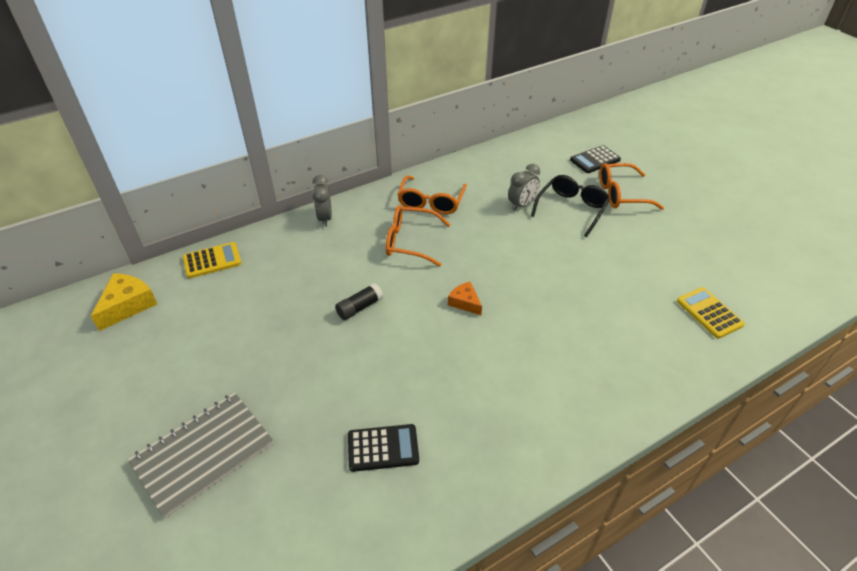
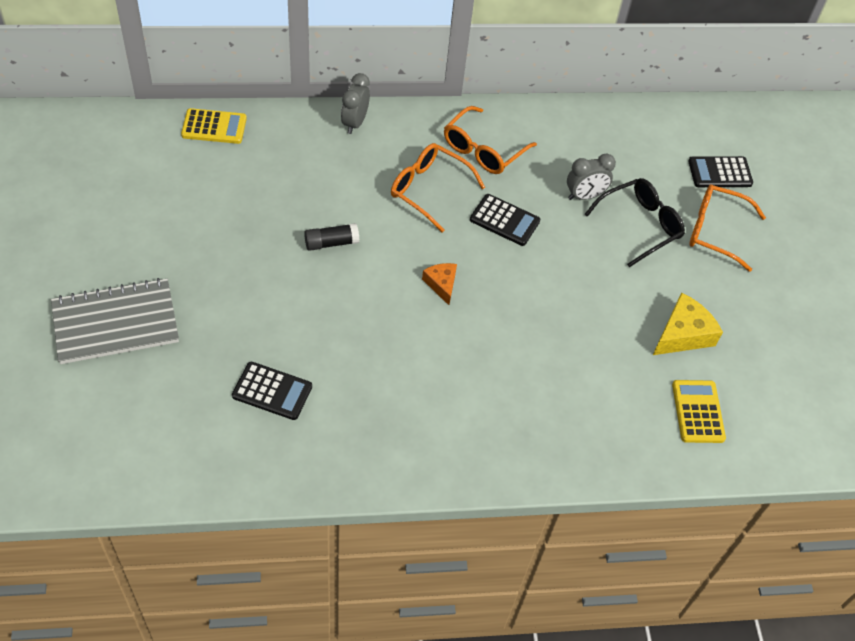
camera: 20 degrees right, 10 degrees up
(128, 305) = (113, 144): yellow cheese -> yellow cheese (683, 334)
(479, 241) = (504, 220): none -> black calculator

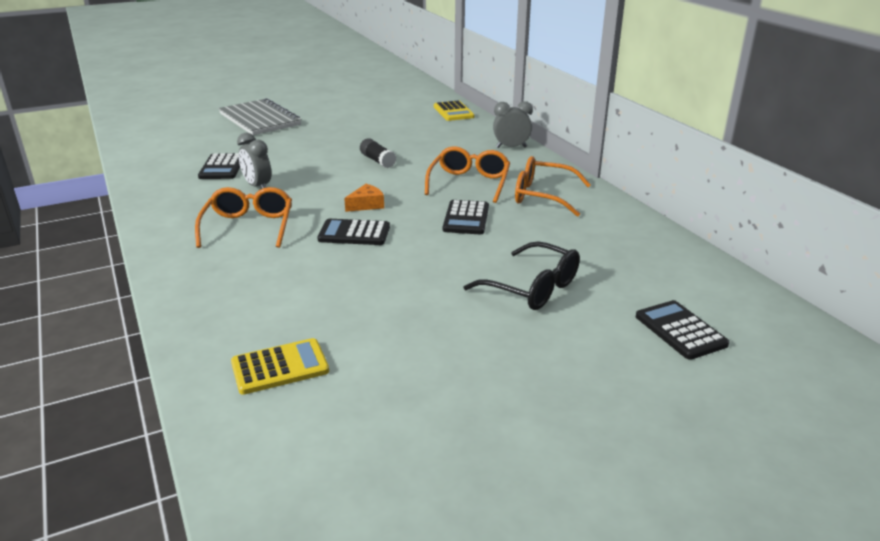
camera: 75 degrees right, 25 degrees down
(500, 311) = (354, 233): none -> black calculator
(584, 196) = (540, 251): grey clock -> grey clock (257, 186)
(683, 334) = (392, 340): yellow cheese -> none
(715, 231) = (576, 340): orange glasses -> orange glasses (249, 226)

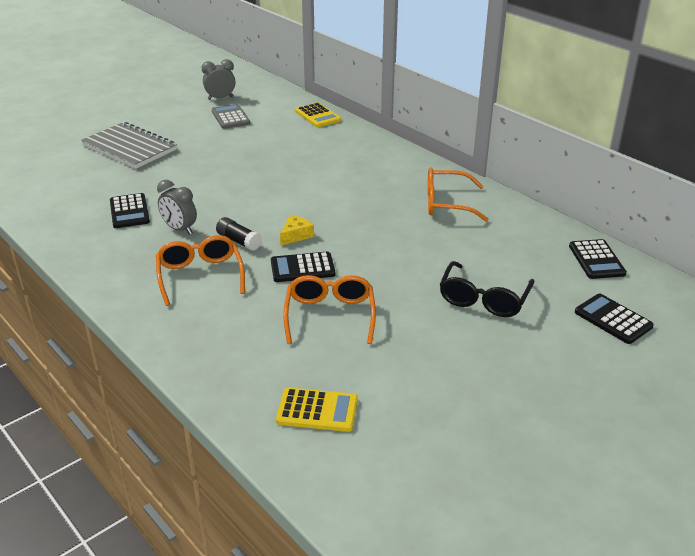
camera: 15 degrees left, 5 degrees up
(280, 367) = (317, 410): yellow calculator -> yellow calculator turned 45 degrees clockwise
(366, 205) = (296, 235): orange cheese -> yellow cheese
(369, 105) = (230, 117): none -> grey calculator
(377, 161) = (277, 184): black glue stick -> black glue stick (239, 241)
(466, 218) = (393, 237): black calculator -> black calculator (596, 260)
(469, 183) = (376, 198): orange glasses -> orange glasses (330, 315)
(511, 147) = (393, 152): grey clock -> grey clock (220, 98)
(533, 288) = (483, 299): black glasses -> black glasses turned 90 degrees clockwise

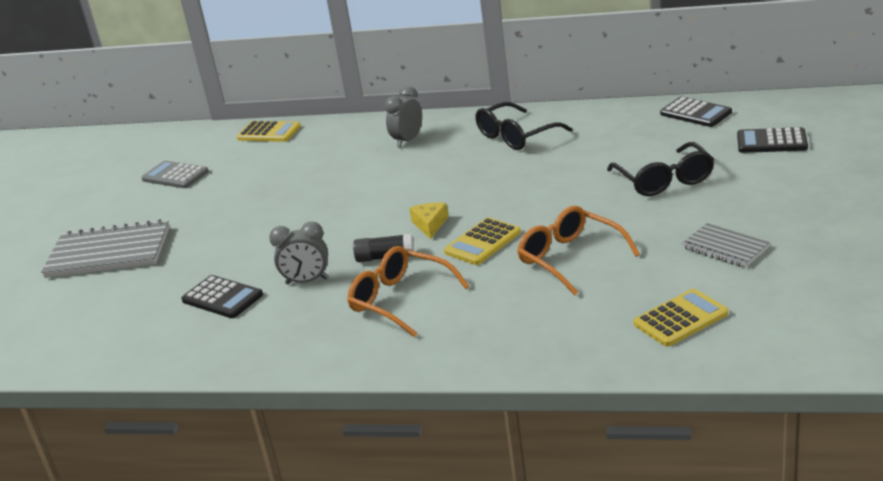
camera: 35 degrees left, 5 degrees down
(220, 98) = (129, 166): grey clock -> grey clock (408, 141)
(302, 268) = (482, 242): black calculator -> yellow calculator
(434, 380) = (725, 247): none -> grey notebook
(446, 203) = (516, 136): orange glasses -> black glasses

